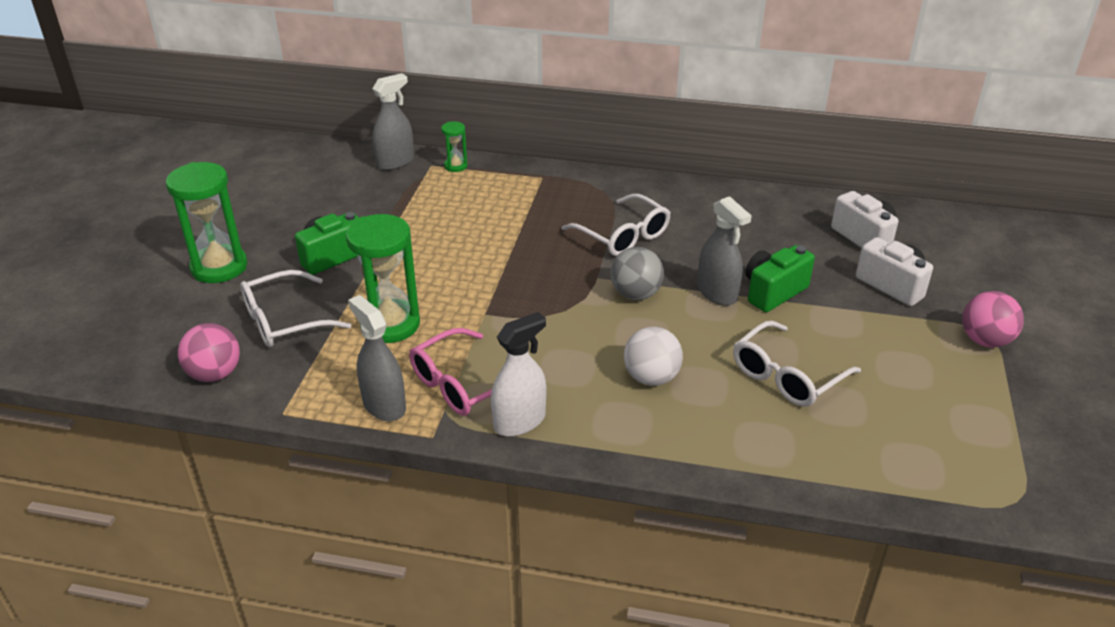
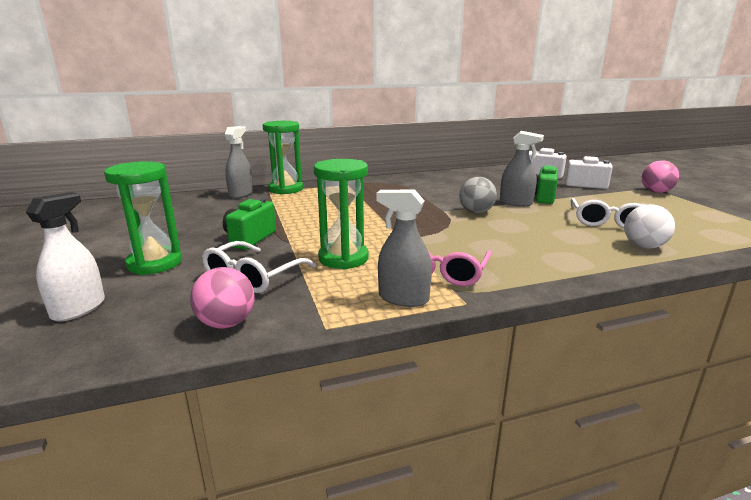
camera: 30 degrees left, 15 degrees down
(455, 166) = (286, 189): green hourglass -> green hourglass, size x2.07
(519, 421) = (509, 278): white spray bottle -> white spray bottle (78, 309)
(623, 236) = (430, 195): white glasses -> none
(651, 378) = (546, 239): white ball -> white ball (643, 246)

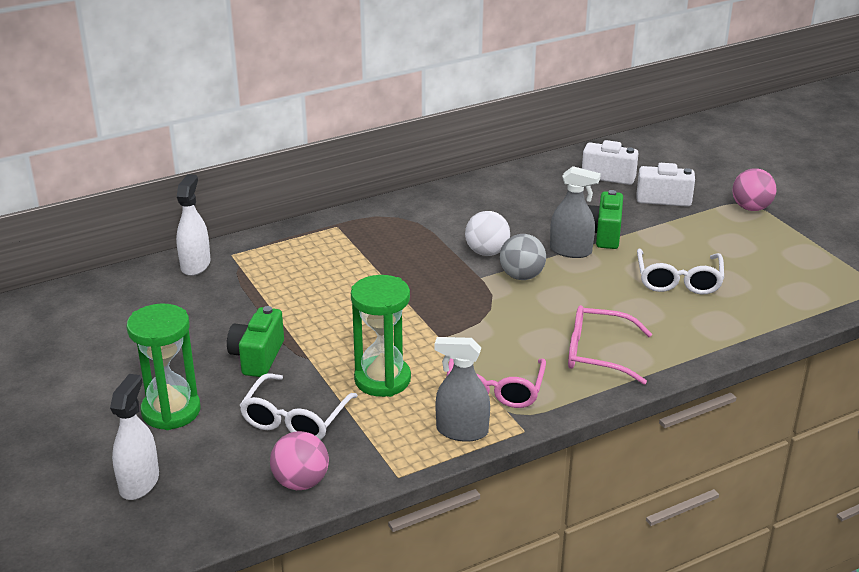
camera: 10 degrees left, 10 degrees up
(241, 194) = (195, 265): grey spray bottle -> white spray bottle
(286, 189) = (253, 247): green hourglass -> none
(540, 257) = (597, 353): none -> pink glasses
(643, 246) = (711, 324): white ball -> white ball (487, 252)

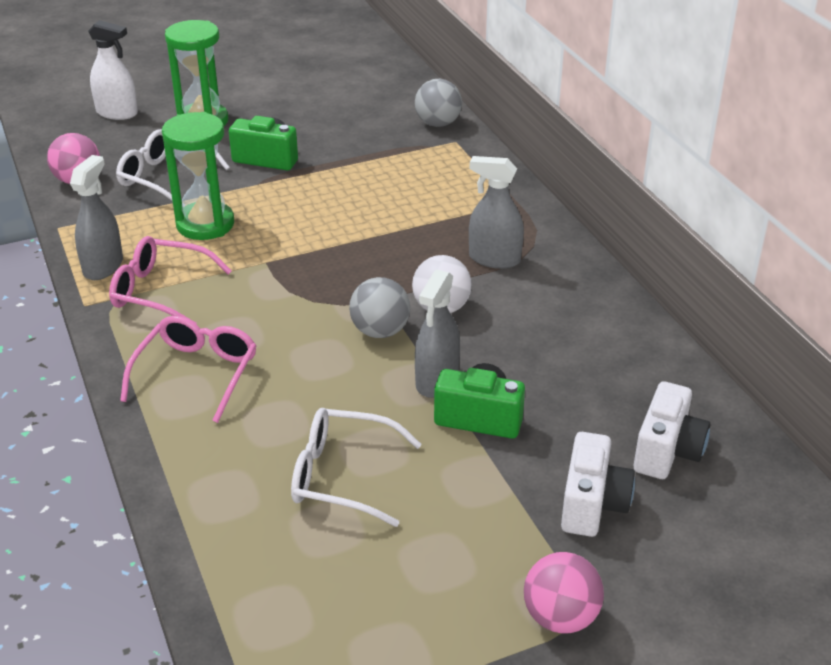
camera: 95 degrees right, 5 degrees up
(195, 265) = (438, 123): white spray bottle -> grey ball
(418, 232) = (494, 259): none -> grey spray bottle

